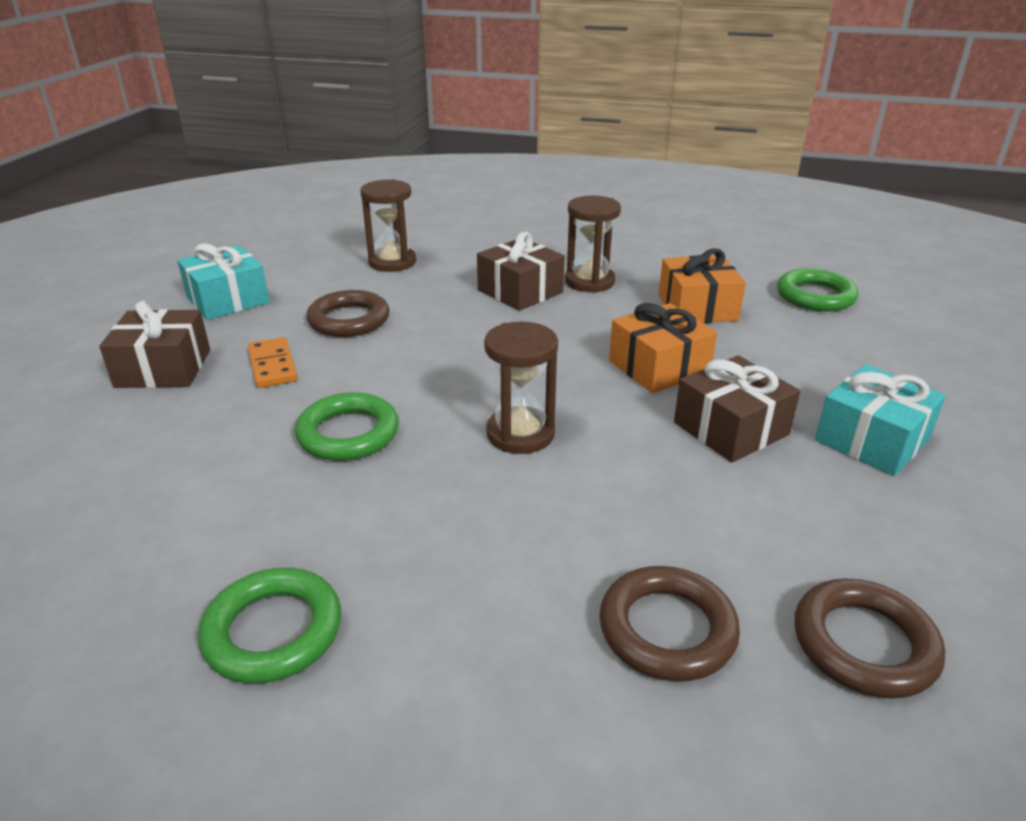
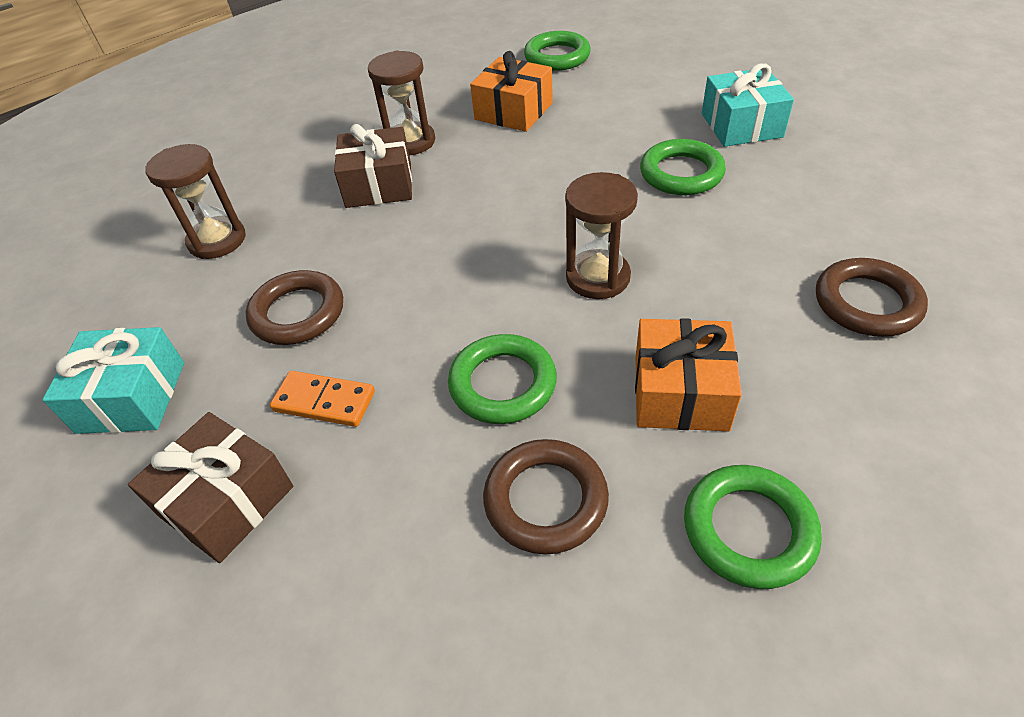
camera: 50 degrees left, 15 degrees up
(658, 367) = (574, 167): orange gift -> orange gift (680, 392)
(731, 428) = (681, 173): brown gift -> green ring
(864, 644) = (921, 229): brown ring -> brown ring (545, 500)

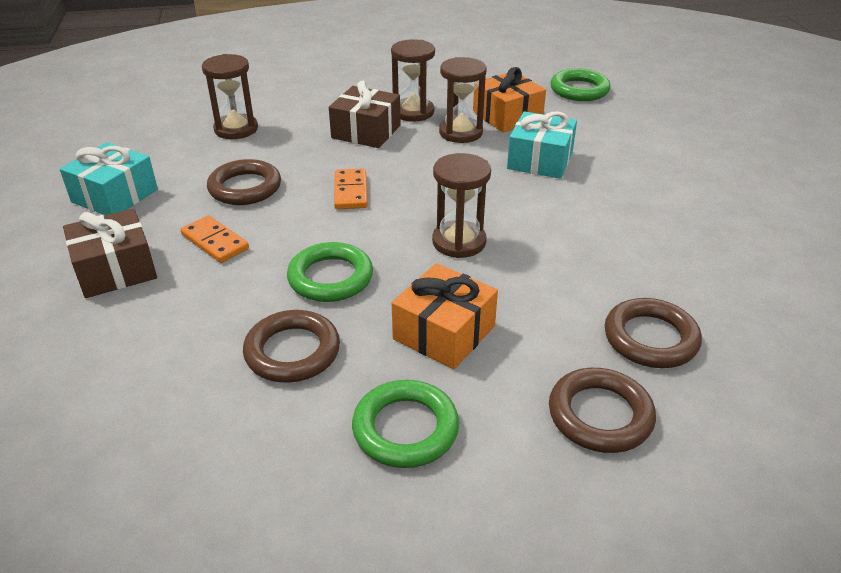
camera: 25 degrees right, 10 degrees down
(428, 266) = (350, 191): none -> orange domino
(483, 148) = (461, 133): none -> brown hourglass
(681, 173) = (594, 200): green ring -> none
(741, 125) = (681, 184): turquoise gift -> turquoise gift (540, 160)
(903, 410) = (600, 415): none -> brown ring

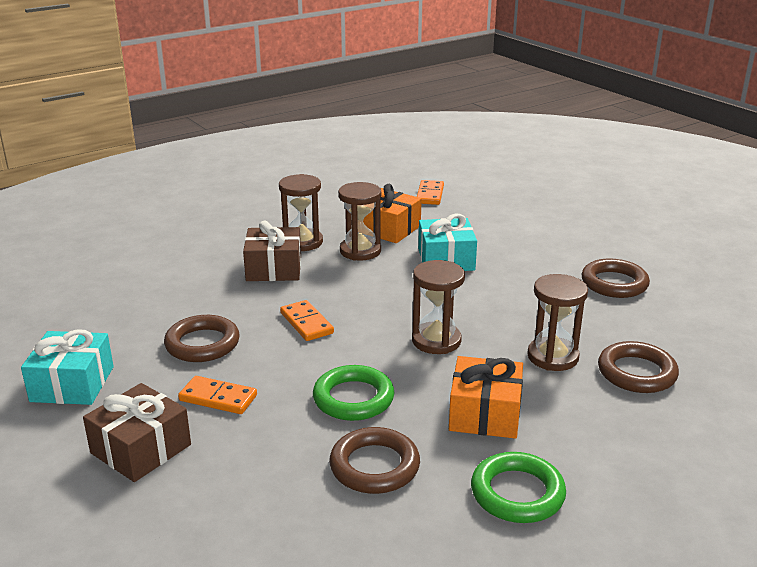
camera: 25 degrees left, 10 degrees down
(236, 129) = (142, 293): brown hourglass -> brown hourglass (553, 357)
(579, 90) = (430, 195): green ring -> orange domino
(600, 415) = (646, 437): brown ring -> brown ring (614, 283)

